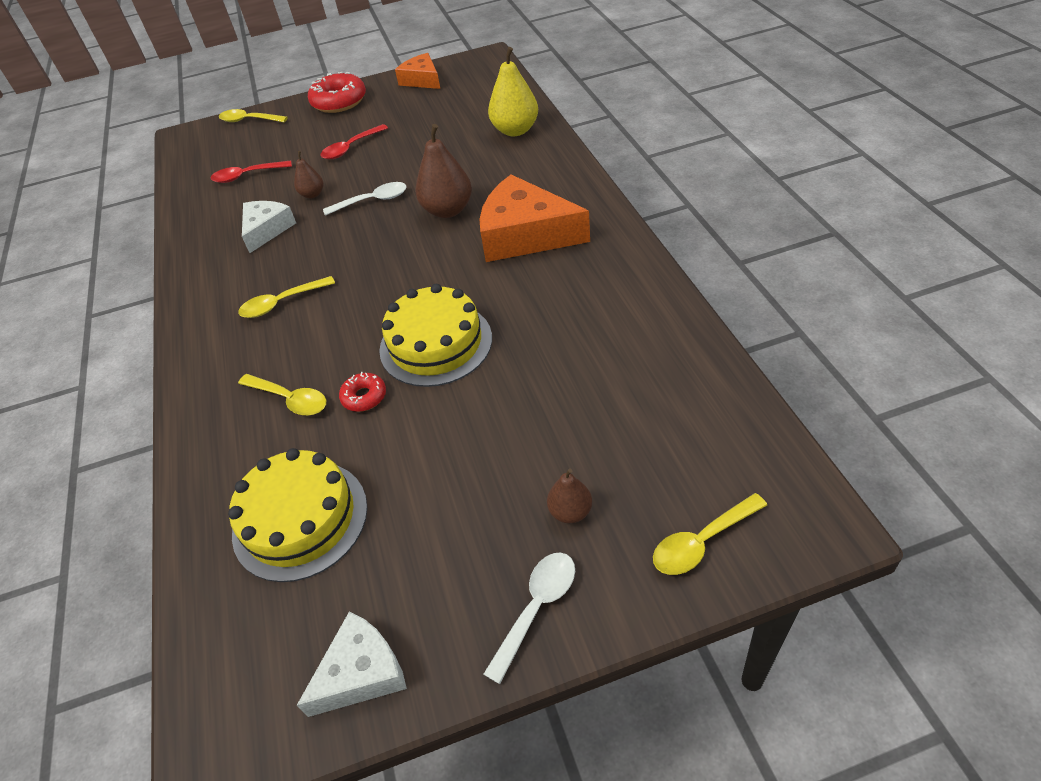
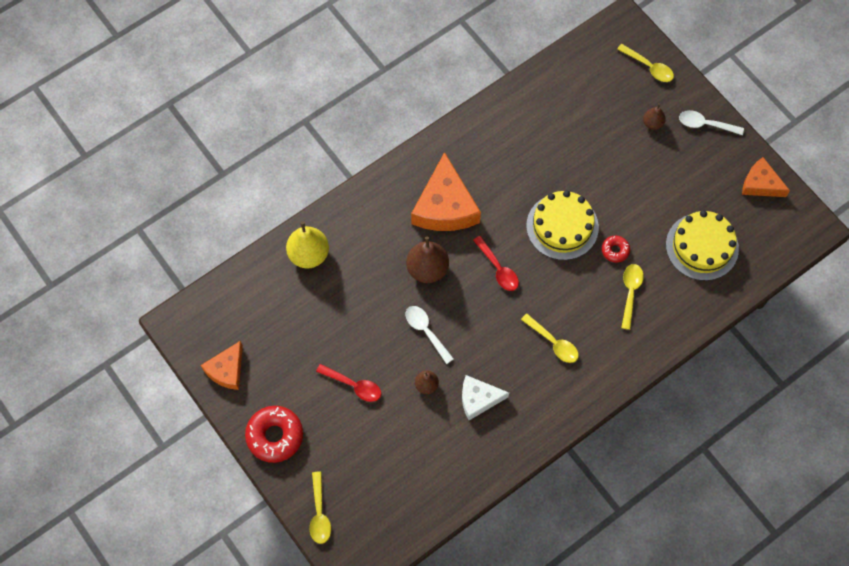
camera: 115 degrees left, 20 degrees up
(247, 176) = (410, 460): red spoon -> red spoon (498, 269)
(361, 672) = (760, 184): white cheese -> orange cheese

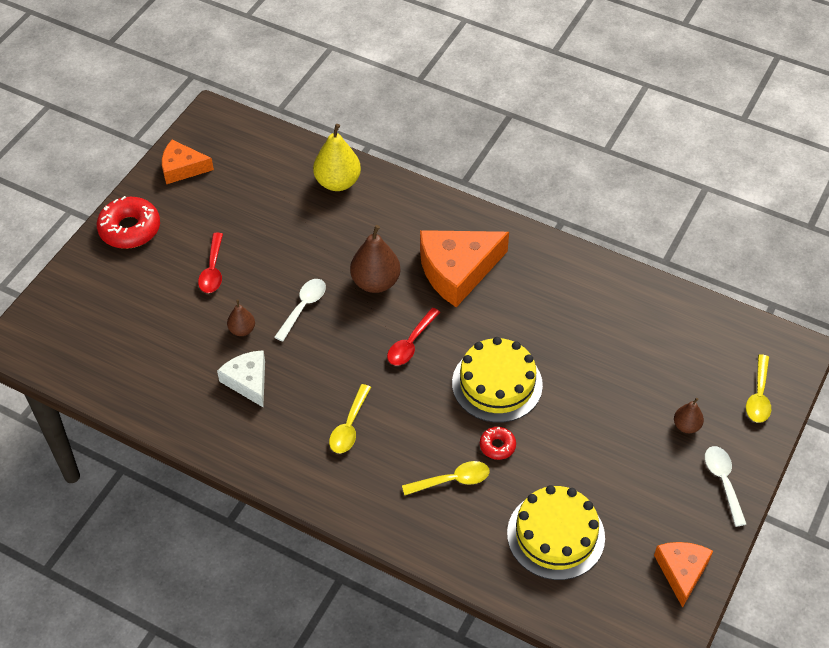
camera: 65 degrees right, 15 degrees down
(319, 513) = (62, 294): yellow spoon -> none

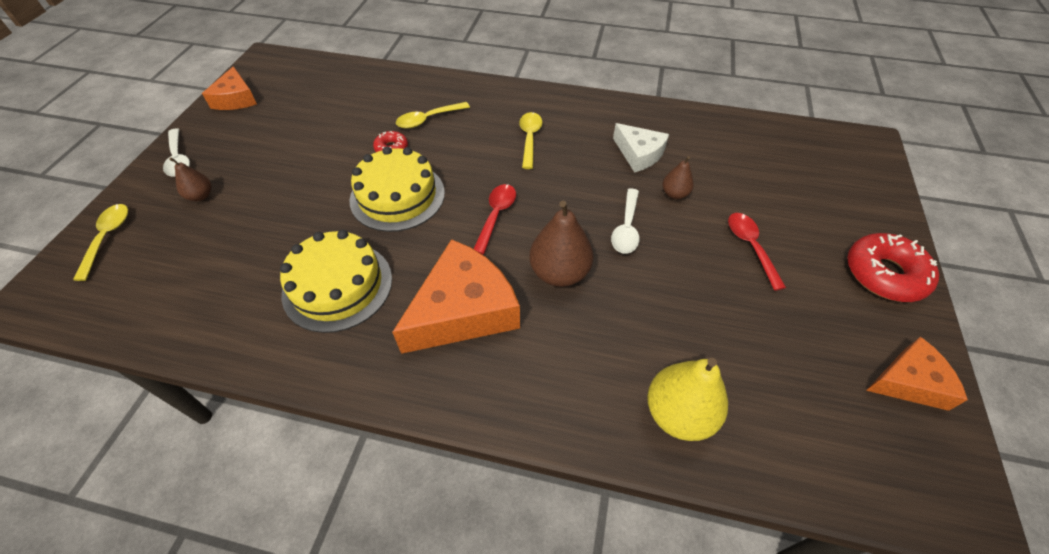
camera: 165 degrees right, 0 degrees up
(555, 535) = (337, 102): yellow cake -> yellow cake (337, 286)

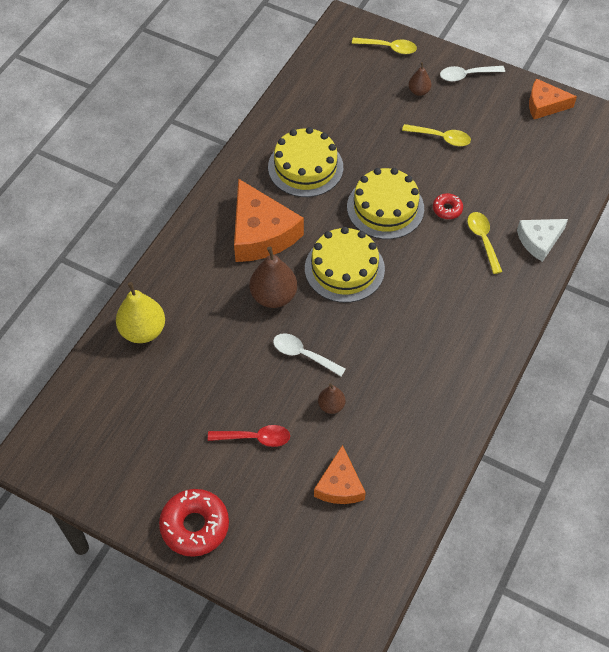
camera: 105 degrees right, 5 degrees up
(496, 215) = (344, 268): red spoon -> yellow cake
(529, 138) = (436, 313): yellow spoon -> yellow spoon (441, 138)
(639, 154) = (391, 397): white cheese -> white cheese (539, 241)
(909, 381) = (108, 480): orange cheese -> orange cheese (340, 485)

